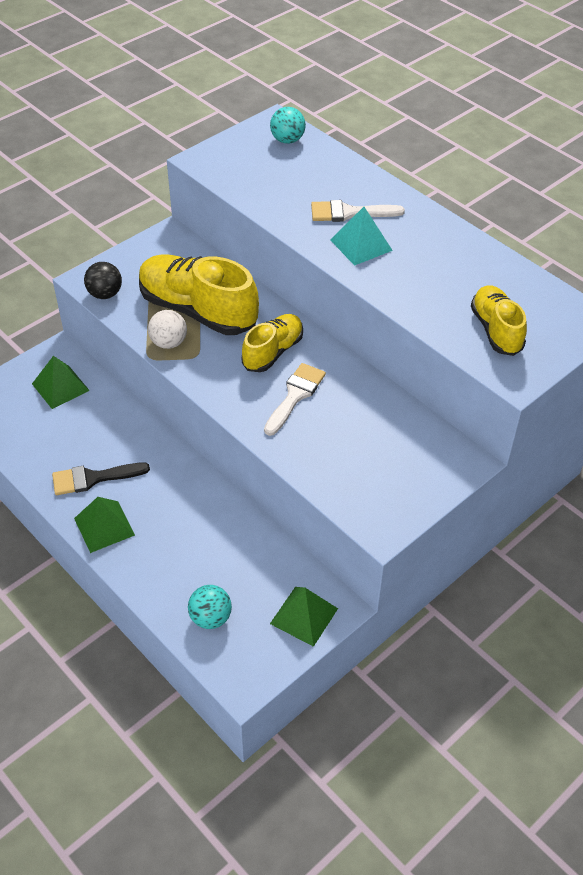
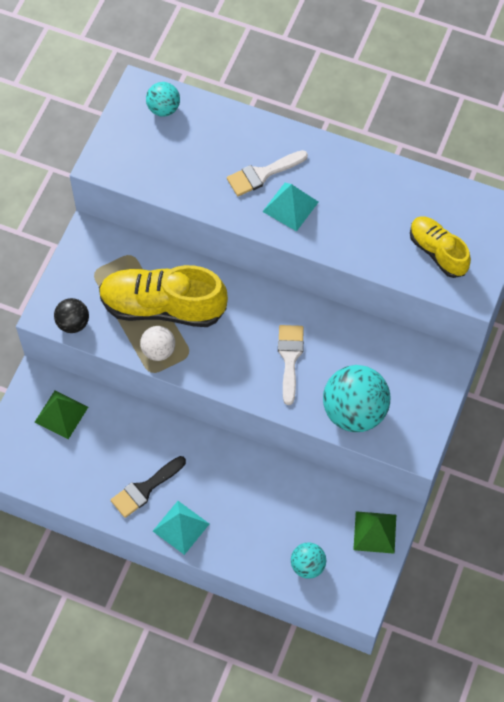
camera: 25 degrees left, 15 degrees up
(104, 526) = (181, 527): green pyramid -> turquoise pyramid
(273, 352) = (249, 323): yellow shoe -> none
(334, 467) = (354, 411): none -> turquoise ball

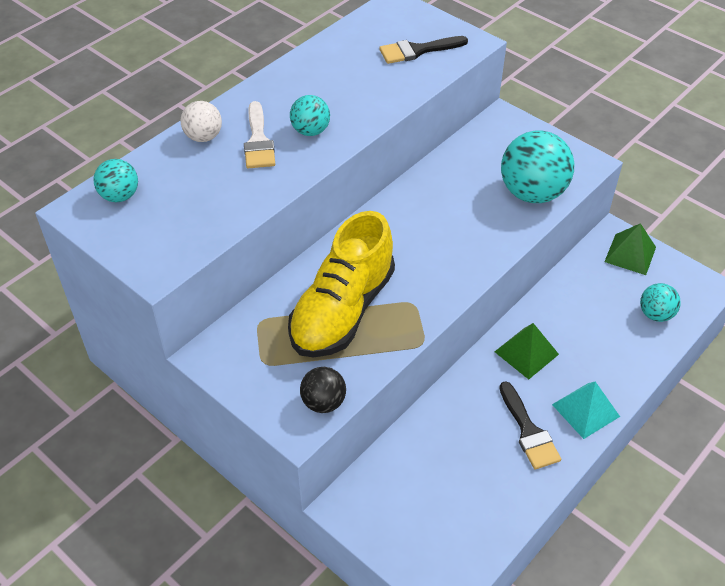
camera: 70 degrees left, 15 degrees down
(61, 414) = (402, 491): green pyramid -> green pyramid (526, 352)
(158, 350) = (397, 329): white ball -> white ball (203, 137)
(290, 206) = (310, 131): turquoise pyramid -> turquoise ball
(290, 358) = (453, 223): white brush -> none
(438, 252) = (417, 51): yellow shoe -> black brush

